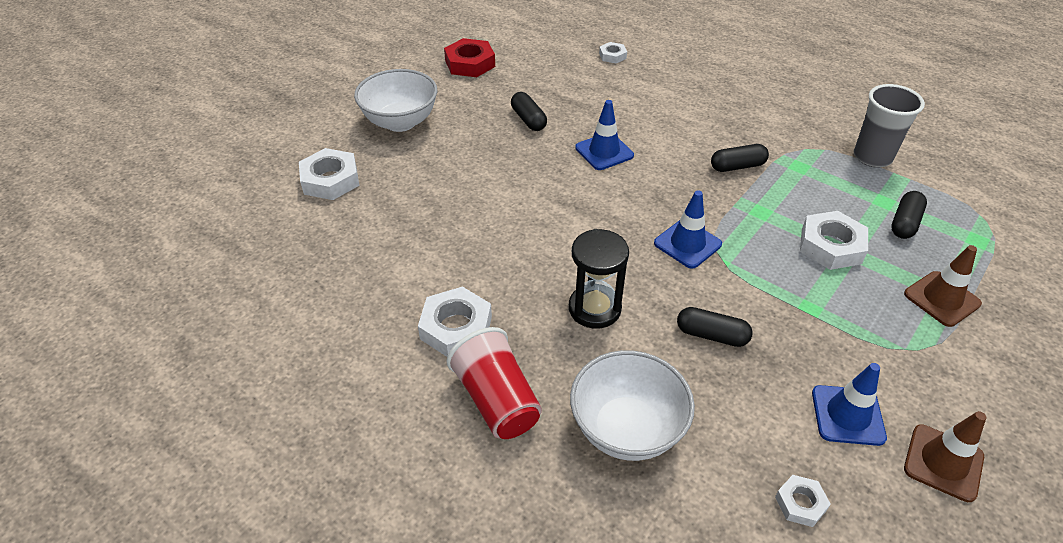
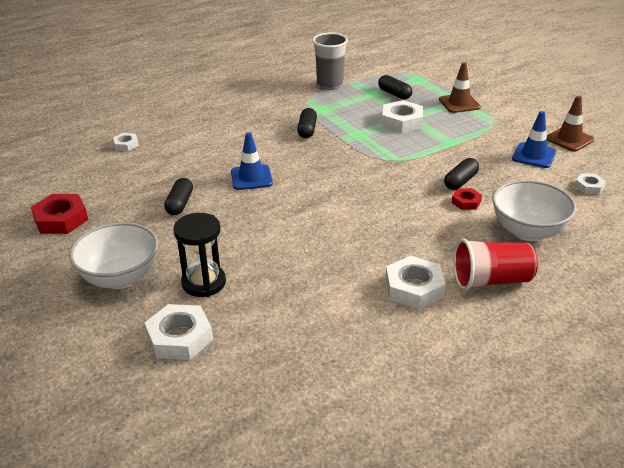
camera: 70 degrees left, 10 degrees down
(528, 119) = (180, 204): black capsule -> black capsule turned 75 degrees counterclockwise
(594, 308) = (420, 220): black hourglass -> black hourglass (204, 283)
(663, 349) = (466, 202): none -> red nut
(687, 244) = (374, 169): blue traffic cone -> none

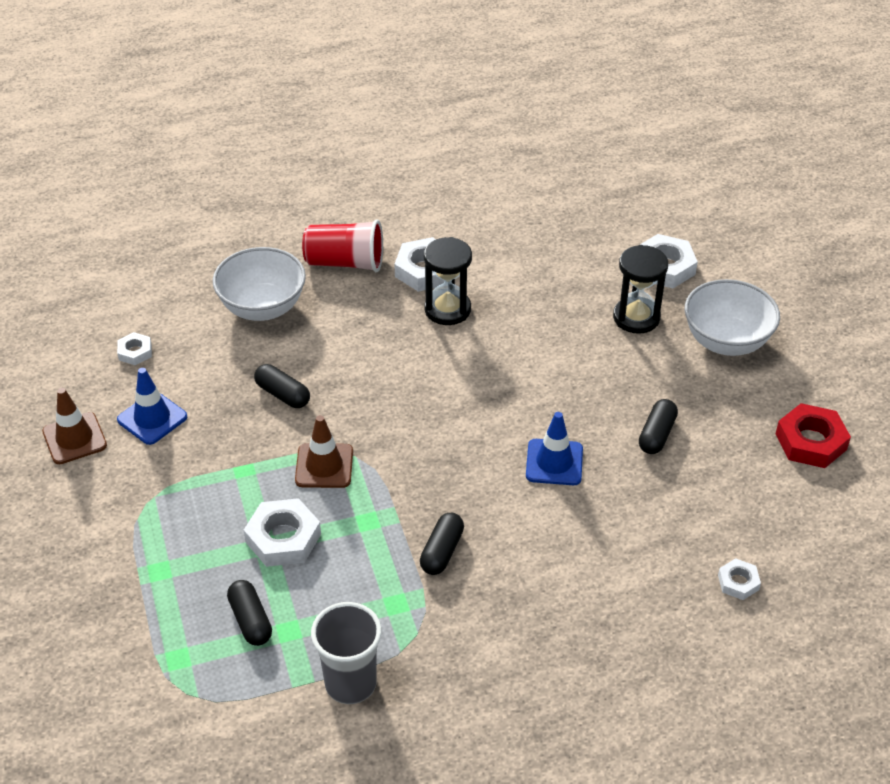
camera: 165 degrees left, 10 degrees up
(374, 258) = (447, 309): none -> black hourglass
(459, 103) = (161, 564): brown traffic cone -> brown traffic cone (324, 466)
(460, 181) = (283, 394): black capsule -> black capsule turned 75 degrees clockwise
(466, 202) = (300, 361): red nut -> none

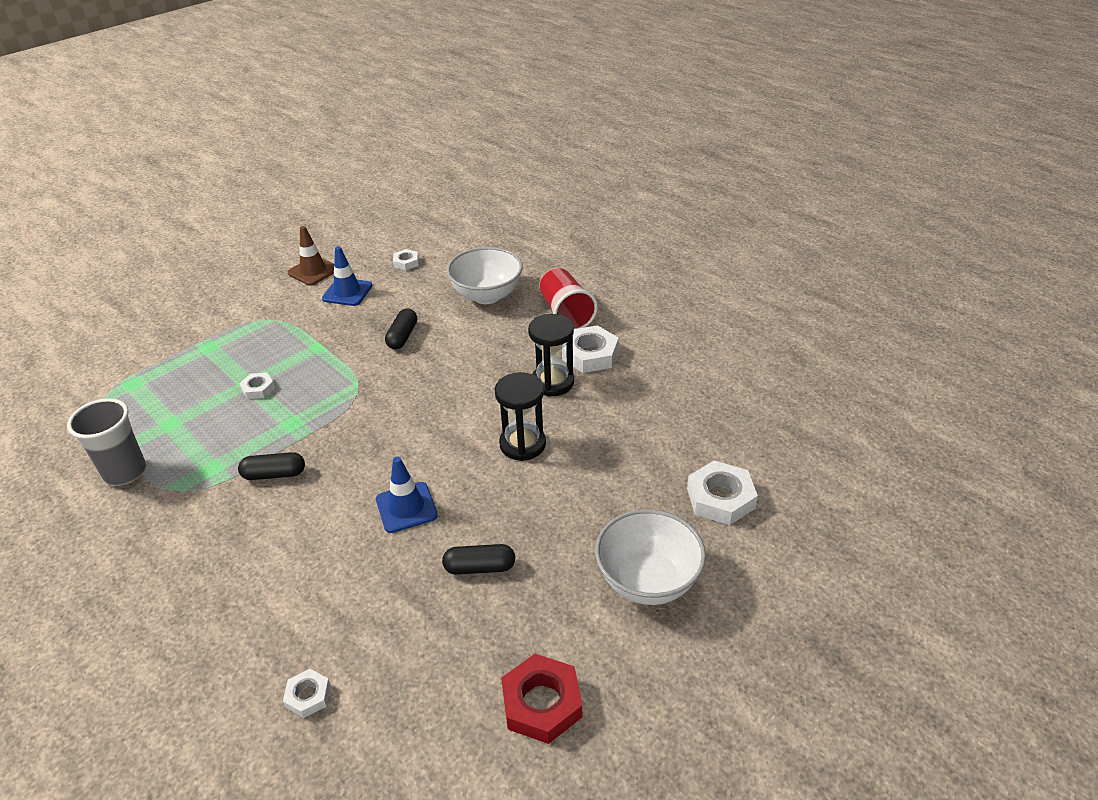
camera: 65 degrees right, 5 degrees down
(250, 620) = (174, 402): black capsule -> none
(283, 538) = (258, 389): white nut -> white nut, size x0.55
(324, 466) = (339, 382): brown traffic cone -> none
(636, 317) = (631, 501): black hourglass -> black hourglass (522, 444)

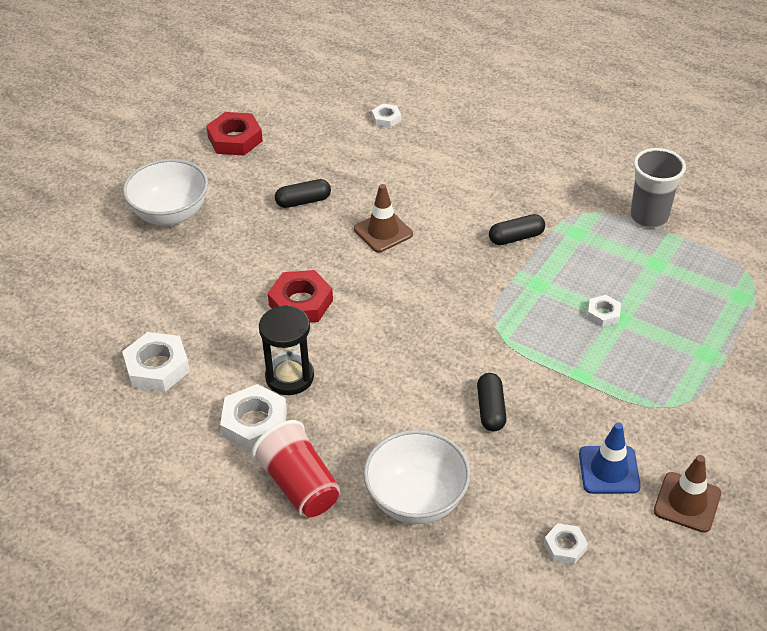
camera: 165 degrees right, 5 degrees up
(406, 507) = (383, 232): blue traffic cone -> brown traffic cone
(522, 444) = (301, 302): black hourglass -> red nut
(720, 498) = (109, 284): white nut -> white nut (157, 367)

